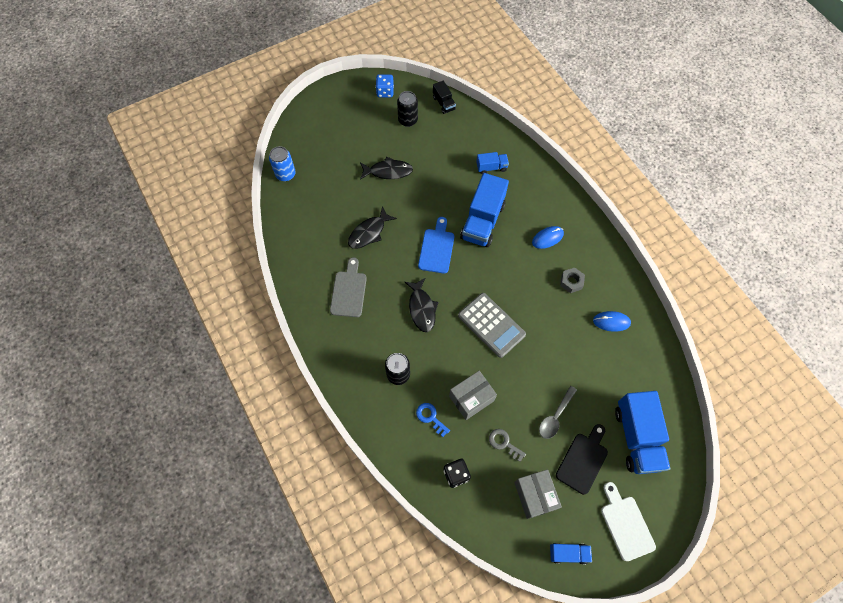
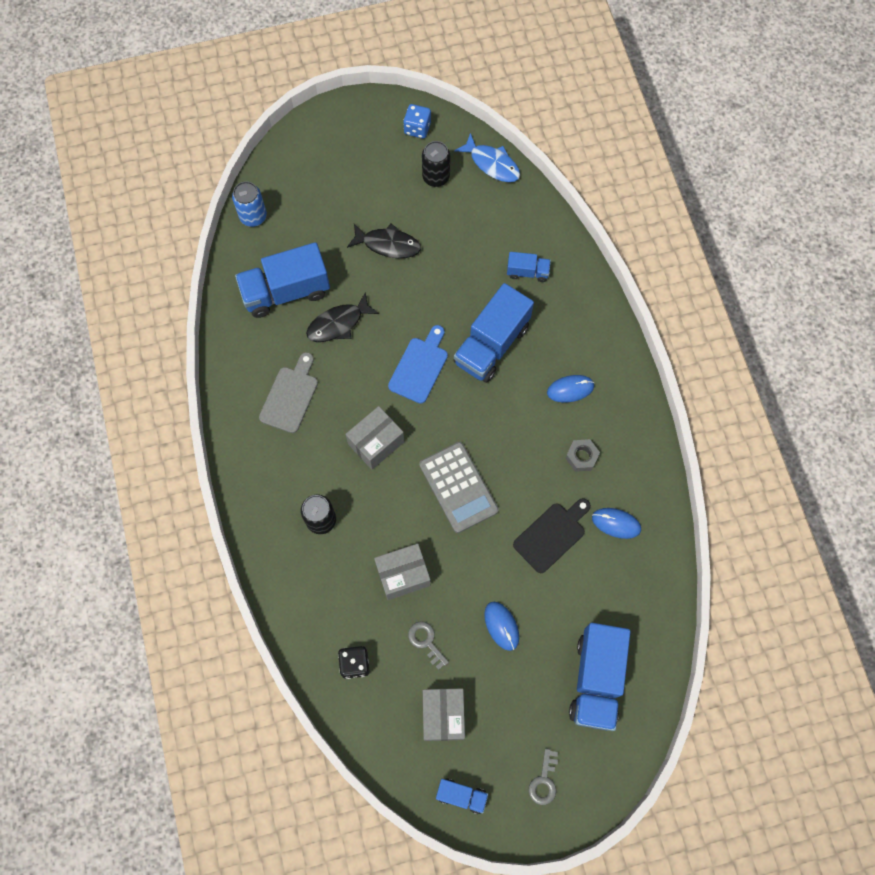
camera: 15 degrees right, 5 degrees up
(324, 219) = (286, 291): none -> blue truck
(421, 308) = (376, 443): black fish -> grey box
(430, 417) = (345, 585): blue key -> none
(444, 103) = (492, 164): black truck -> blue fish
(555, 416) = (501, 626): grey spoon -> blue mouse
(583, 460) = (518, 689): black cutting board -> black cutting board (551, 535)
(625, 524) = (544, 781): white cutting board -> grey key

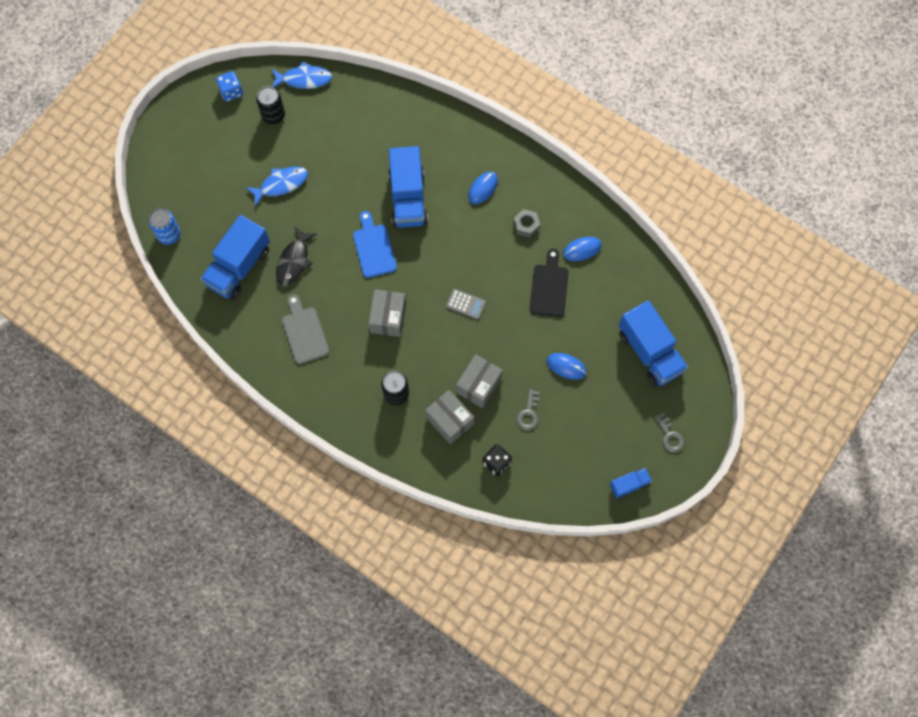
camera: 40 degrees left, 0 degrees up
(388, 245) = (281, 184): black fish -> blue fish
(426, 641) = (528, 413): grey key -> grey key turned 90 degrees counterclockwise
(443, 715) = (577, 448): grey box -> grey box (449, 421)
(458, 487) = (466, 304): grey calculator -> grey calculator, size x0.52
(527, 272) = (390, 134): blue truck -> none

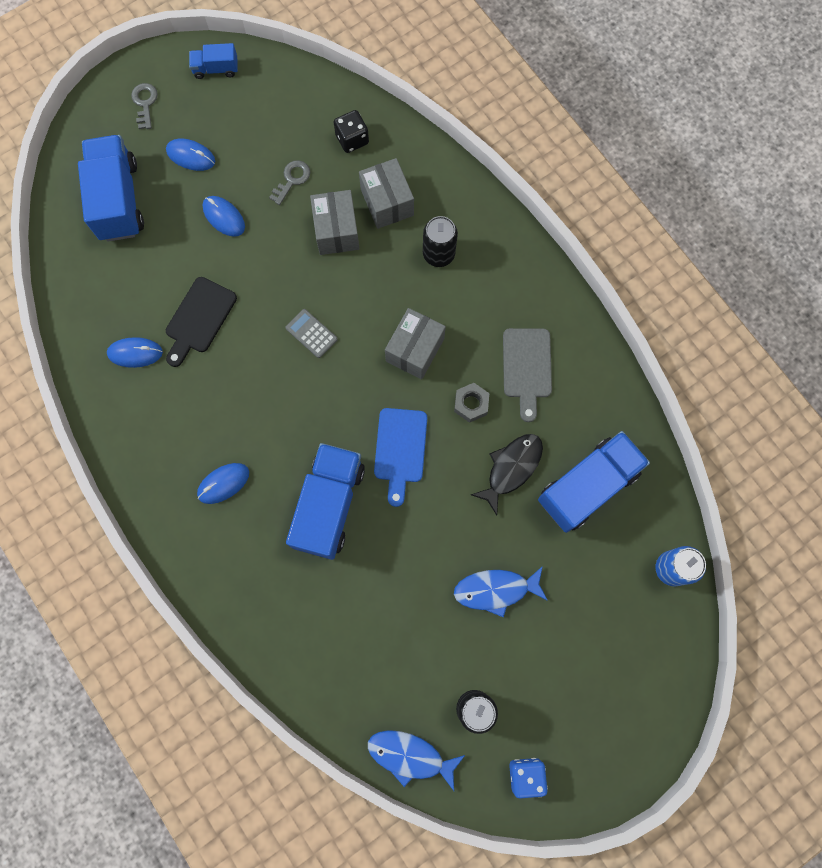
camera: 160 degrees left, 5 degrees up
(478, 385) = (336, 231): grey box -> grey box turned 60 degrees counterclockwise
(526, 225) = (190, 411): grey nut -> grey nut (471, 404)
(613, 405) = (191, 156): none -> blue mouse

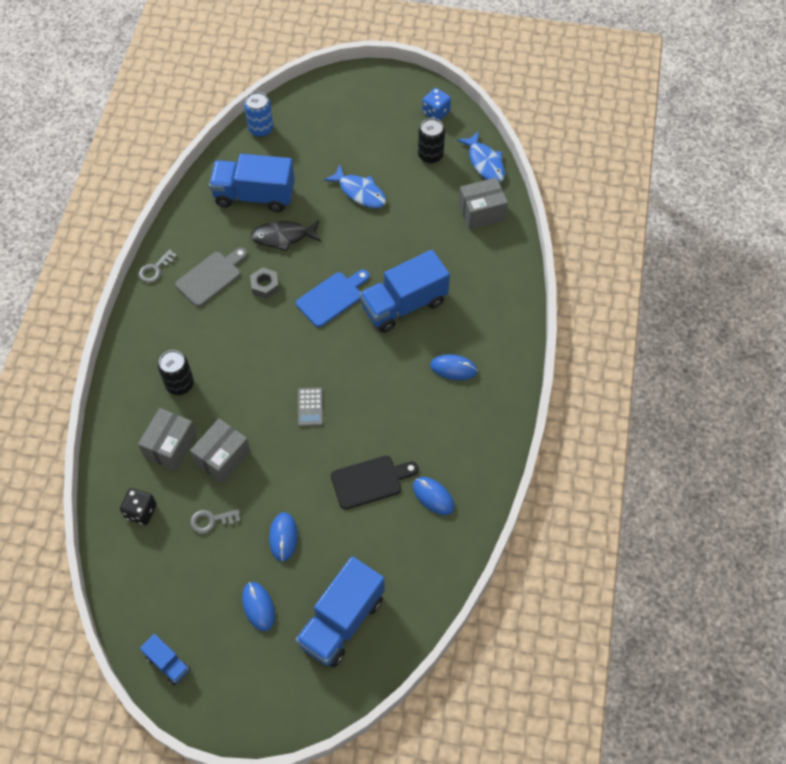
camera: 135 degrees left, 15 degrees down
(145, 103) = (246, 686): grey key -> grey key (155, 269)
(415, 350) = (261, 342): grey box -> grey box (481, 212)

